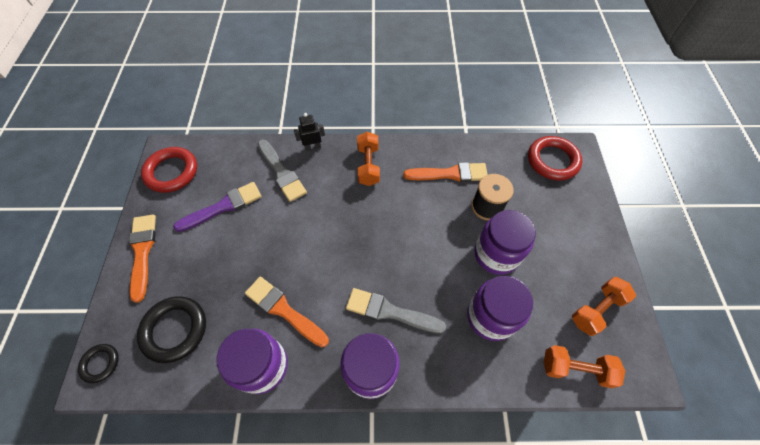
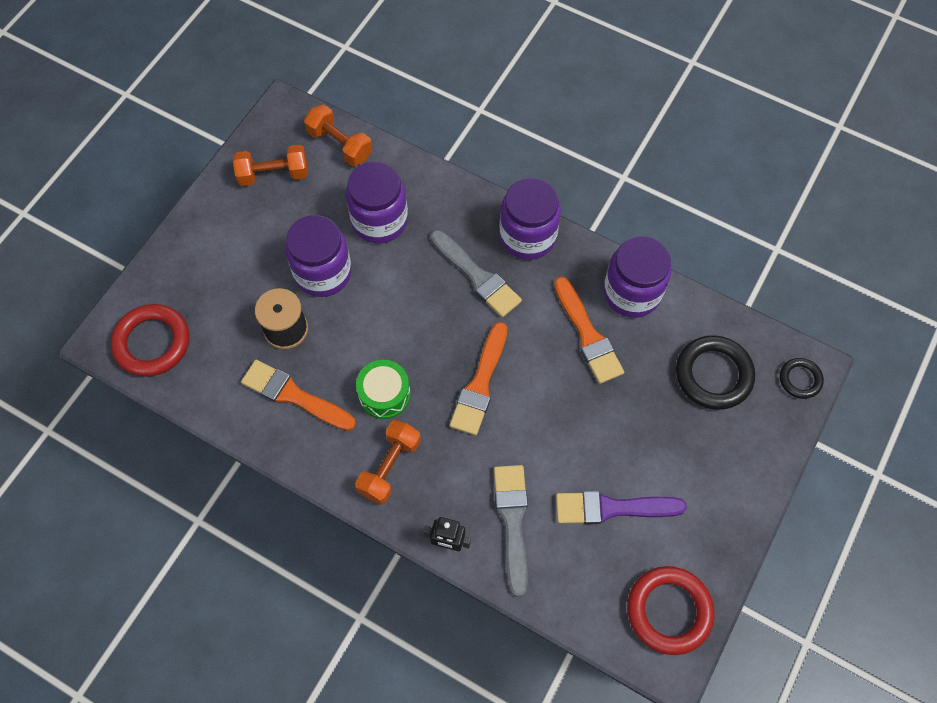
camera: 150 degrees left, 5 degrees up
(142, 252) = (734, 494): orange brush -> orange brush (480, 384)
(398, 200) = (384, 394): none -> green drum

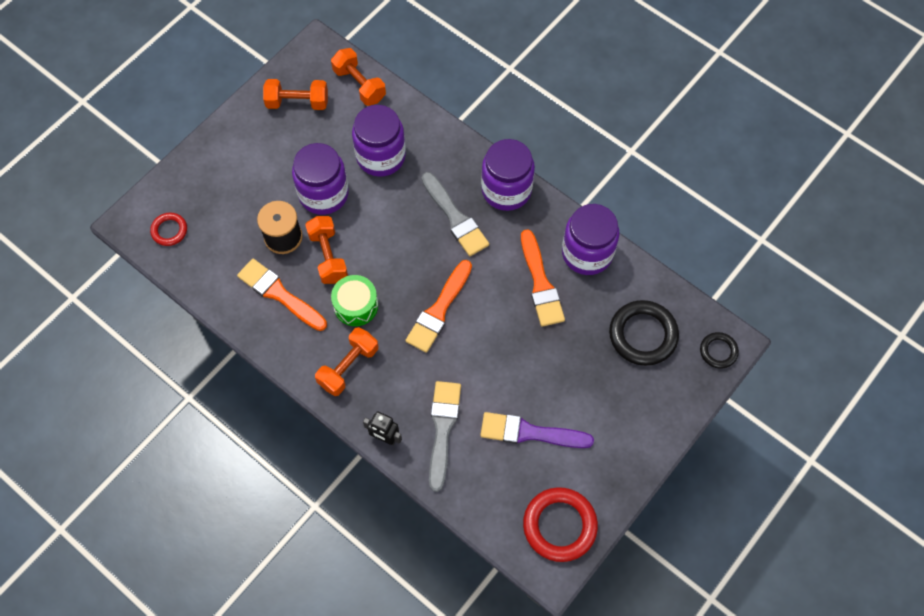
camera: 10 degrees right, 0 degrees up
(152, 343) = (169, 230): red ring -> red ring, size x0.55
(341, 343) = (328, 256): none -> orange dumbbell

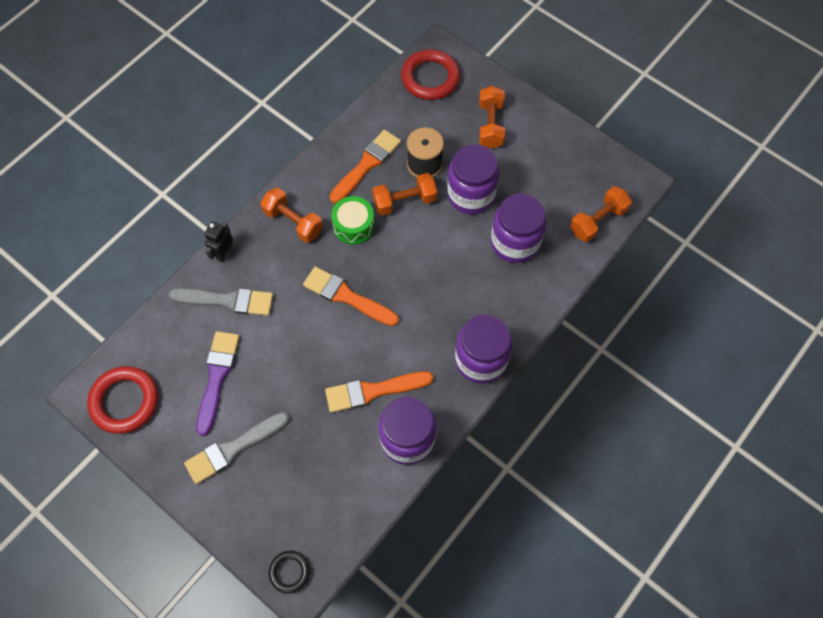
camera: 90 degrees right, 0 degrees up
(169, 230) = (430, 78): red ring -> red ring, size x1.82
(297, 102) = (572, 168): orange dumbbell -> orange dumbbell (490, 125)
(455, 218) = (447, 311): grey brush -> grey brush (233, 448)
(643, 335) = (312, 492): black ring -> none

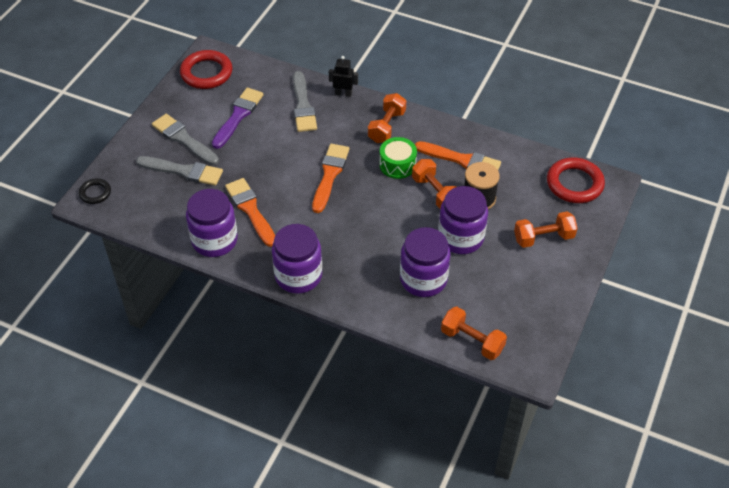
camera: 75 degrees right, 15 degrees down
(217, 377) = (238, 116): purple brush -> purple brush turned 60 degrees counterclockwise
(288, 457) = (183, 171): none -> grey brush

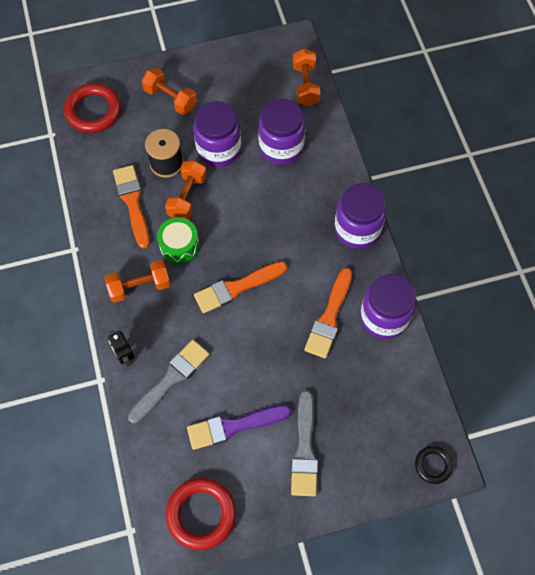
camera: 130 degrees left, 15 degrees up
(183, 171) = (340, 411): grey brush -> none

